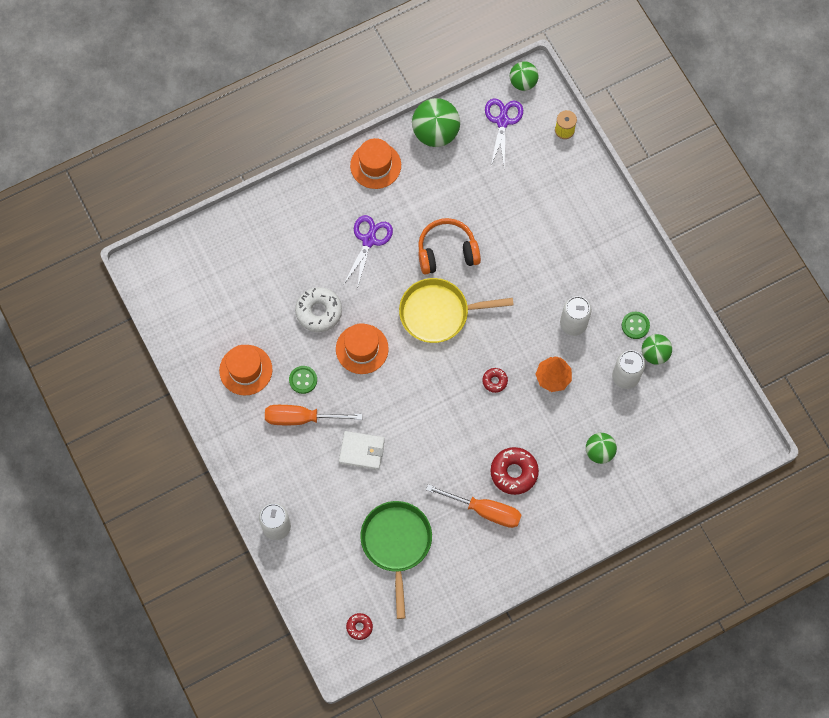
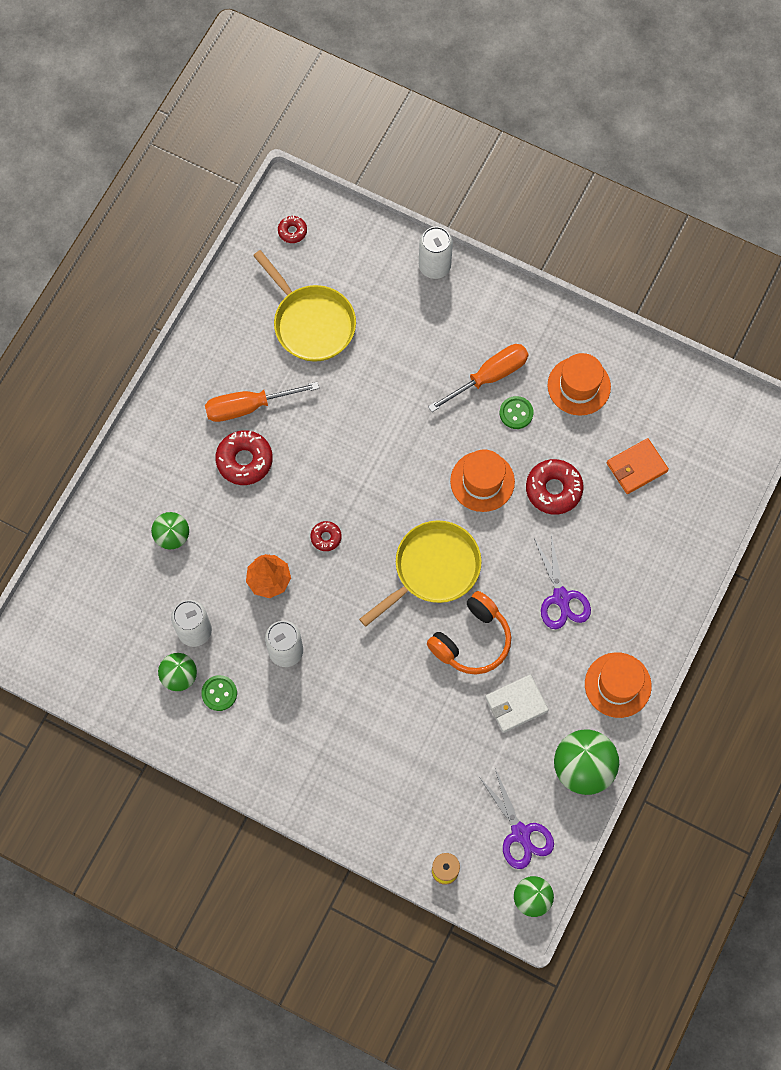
camera: 145 degrees right, 0 degrees up
(252, 289) = (636, 467): none -> orange wallet
(319, 312) = (553, 489): white donut -> red donut
(362, 451) = (407, 384): white wallet -> white wallet (516, 704)
(396, 543) = (311, 323): green pan -> yellow pan

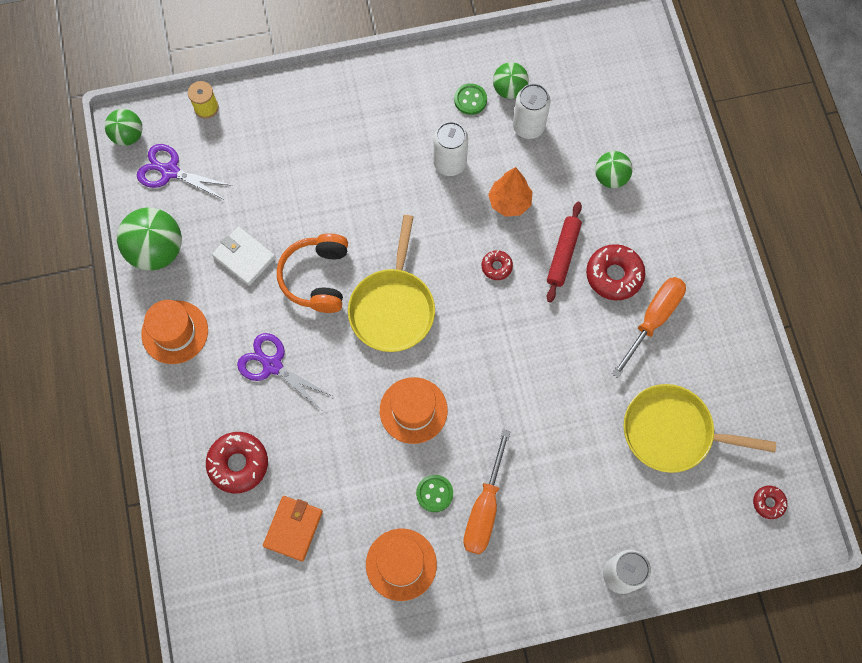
camera: 140 degrees right, 0 degrees up
(267, 506) = (563, 254): none -> red rolling pin
(516, 704) = (244, 257): white wallet -> white wallet turned 75 degrees counterclockwise
(553, 489) = (349, 451): red donut -> red donut (238, 464)

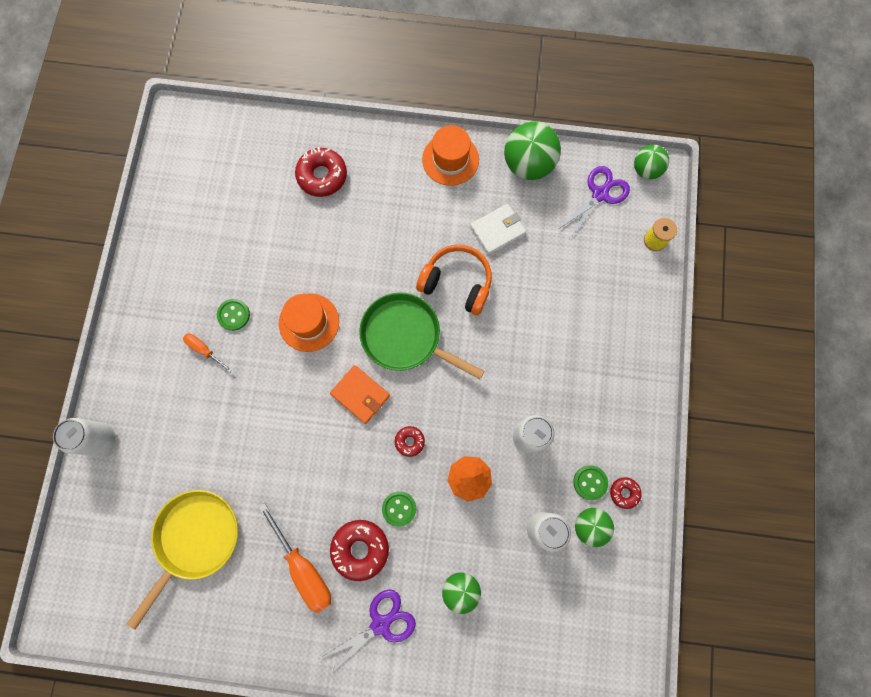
camera: 110 degrees right, 5 degrees up
(272, 365) = (392, 224): purple scissors -> purple scissors (380, 624)
(293, 528) = (254, 200): orange wallet -> orange wallet (360, 395)
(393, 308) = (405, 337): yellow pan -> green pan
(401, 564) = (191, 270): orange hat -> none
(484, 508) = (204, 350): orange screwdriver -> orange screwdriver, size x0.54
(563, 254) = (399, 508): red rolling pin -> green button
(768, 503) = (97, 598): red donut -> red donut (624, 493)

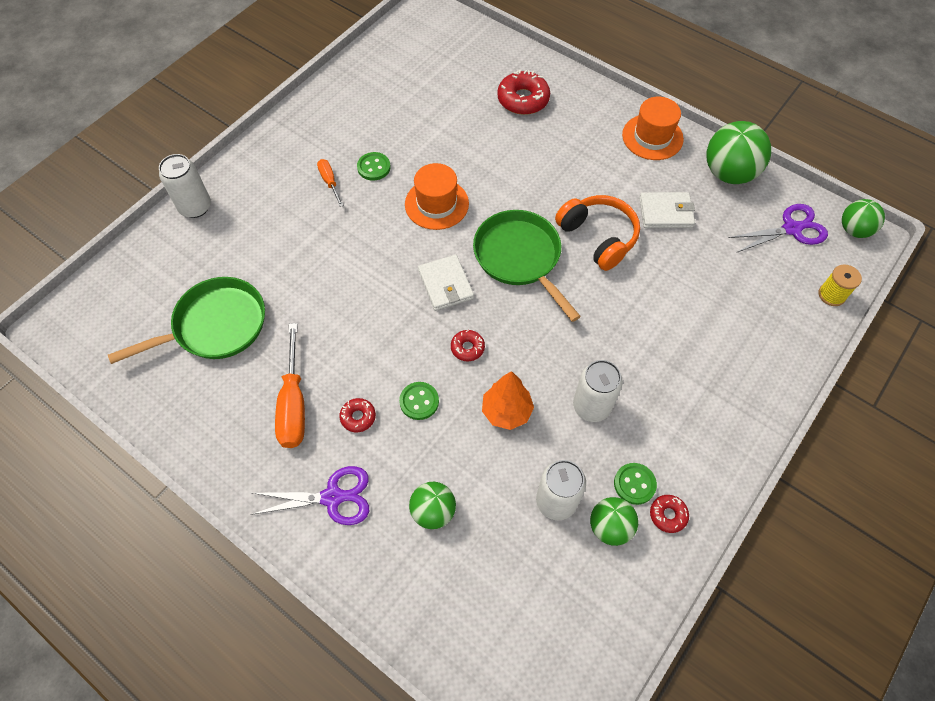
camera: 30 degrees right, 15 degrees down
(195, 539) = (215, 326): yellow pan -> green pan
(360, 395) = (445, 284): orange wallet -> white wallet
(360, 549) = (358, 417): red donut -> red donut, size x0.54

